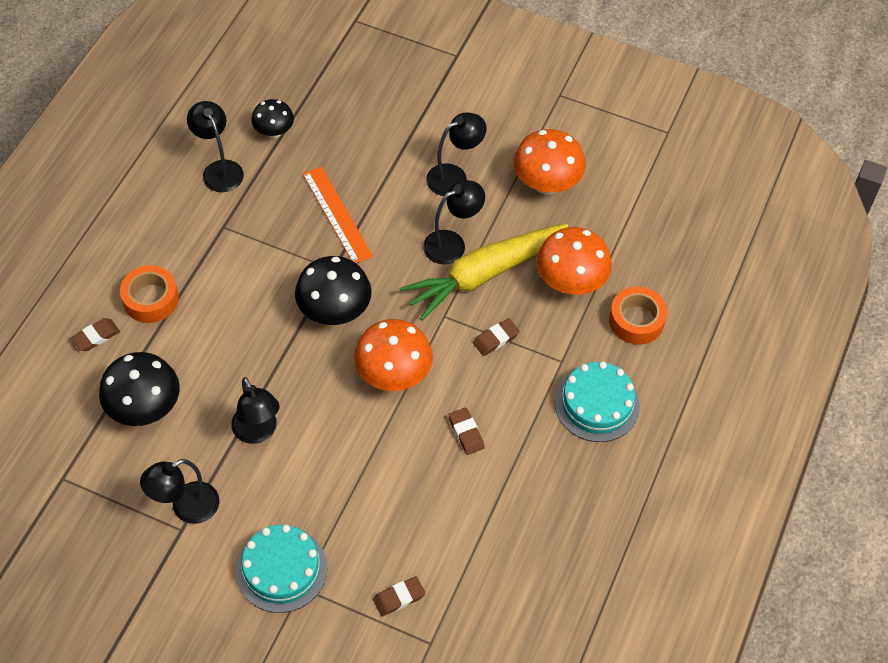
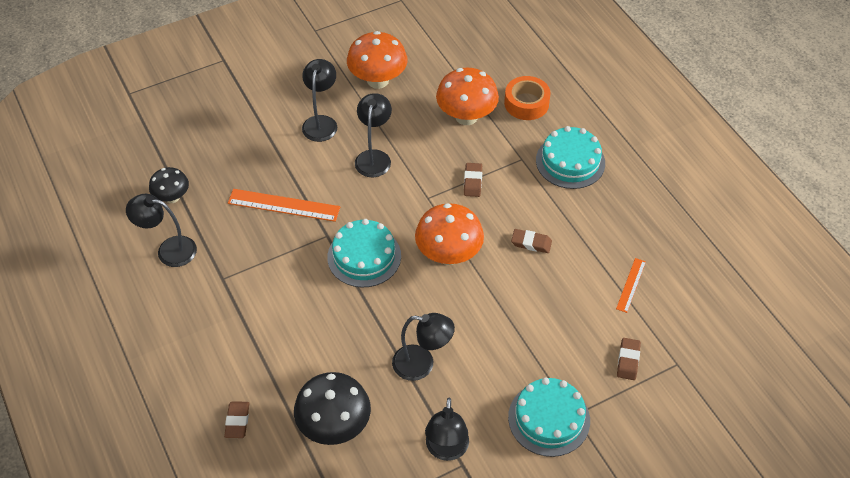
camera: 50 degrees left, 5 degrees down
(151, 299) = (240, 364): orange tape -> none
(334, 312) = (364, 256): black mushroom -> turquoise cake
(483, 275) = (416, 156): yellow carrot -> none
(490, 548) = (631, 285): none -> orange ruler

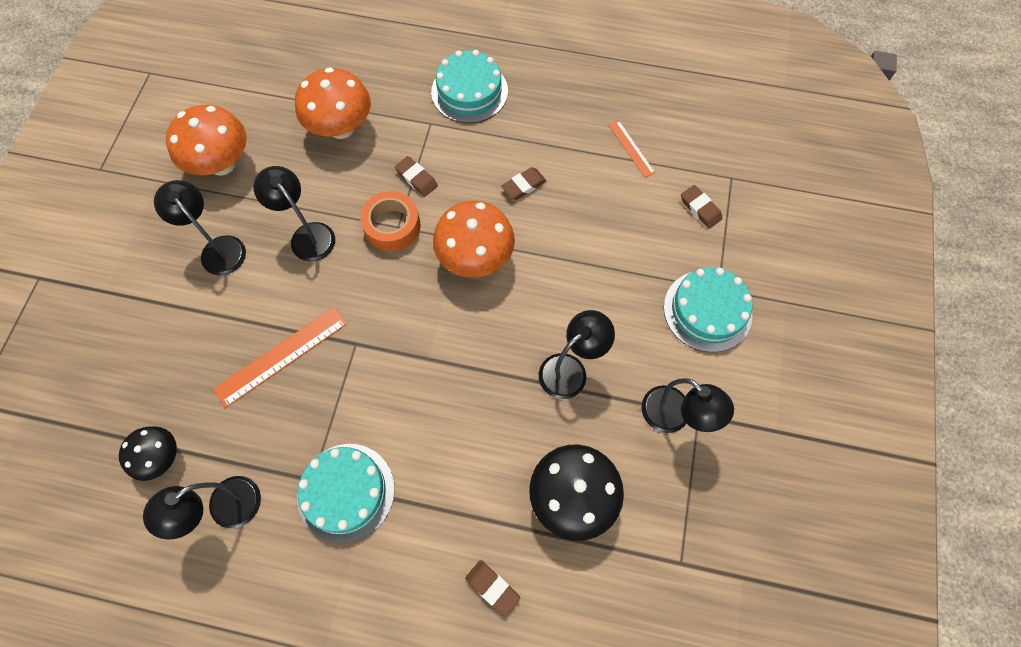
camera: 50 degrees left, 15 degrees up
(364, 256) = (410, 329): turquoise cake -> turquoise cake (346, 492)
(526, 103) = (376, 73): orange tape -> orange tape (392, 226)

